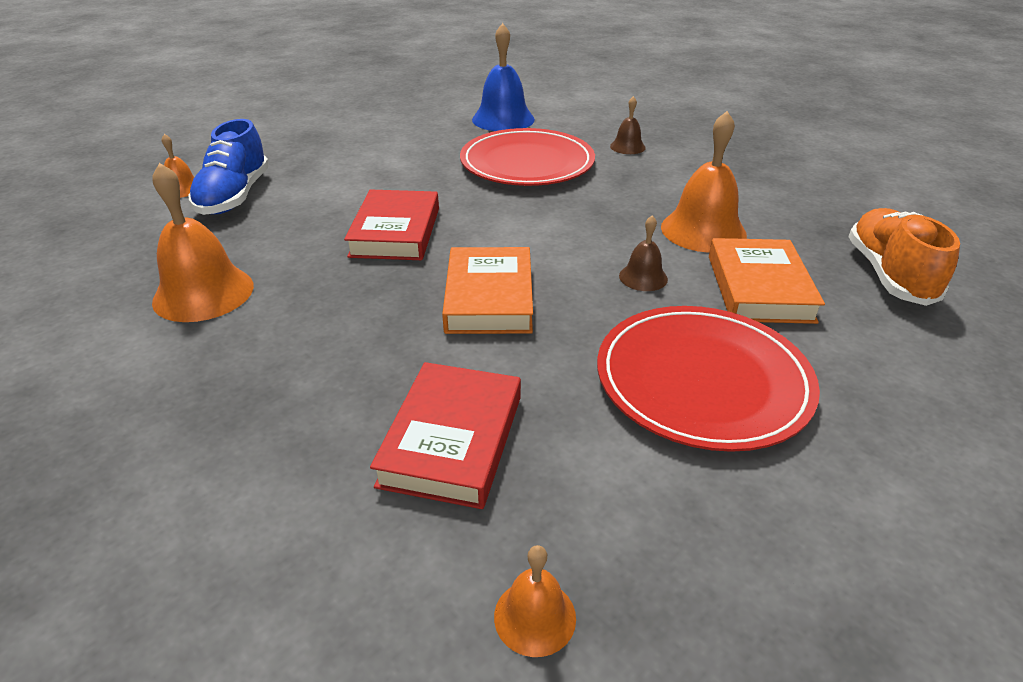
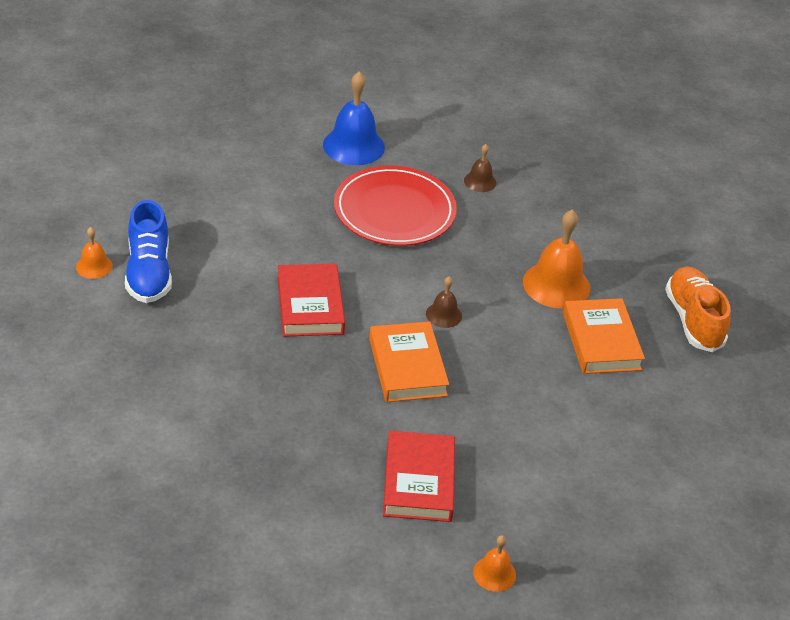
camera: 15 degrees left, 5 degrees up
(203, 293) = (188, 381): orange bell -> none
(643, 277) = (516, 338): brown bell -> brown bell (443, 315)
(702, 381) = (567, 424): red plate -> none

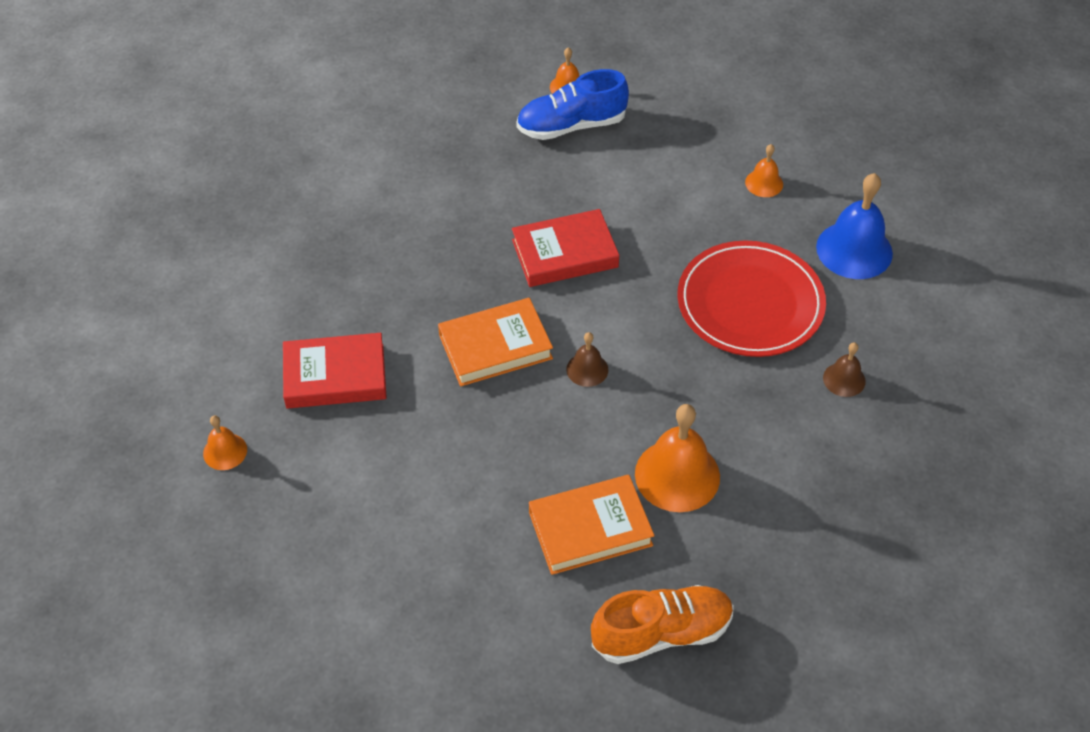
camera: 85 degrees right, 10 degrees up
(265, 174) = (764, 183): none -> orange bell

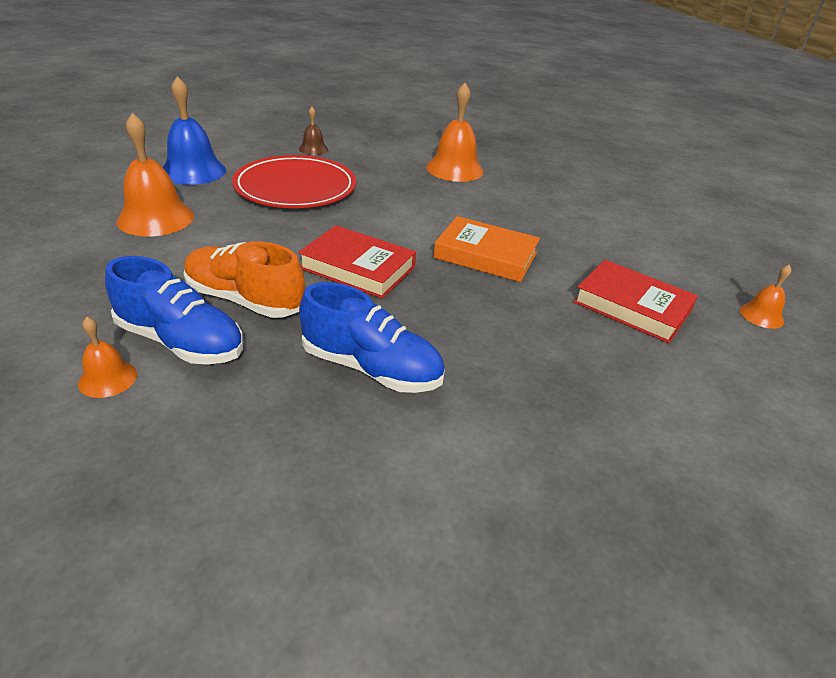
camera: 140 degrees left, 15 degrees down
(452, 187) = (371, 368): none -> blue shoe
(587, 369) = (440, 217): brown bell -> none
(590, 529) = (527, 178): orange book -> none
(661, 633) = (534, 148): orange shoe -> orange shoe (244, 300)
(764, 183) = (155, 218): orange bell -> orange bell, size x1.92

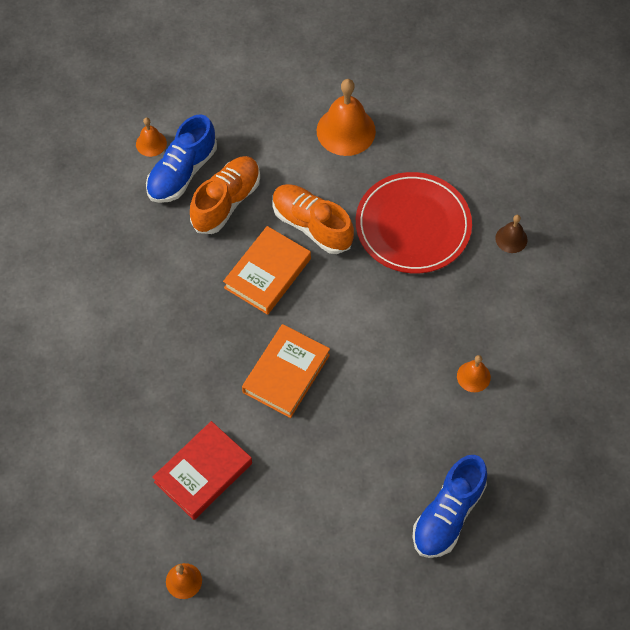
camera: 100 degrees right, 25 degrees up
(193, 171) = (441, 142): blue bell -> none
(290, 240) = (311, 225): none -> orange shoe
(357, 268) = (267, 273): red book -> orange book
(371, 368) = (146, 277): blue shoe -> blue shoe (448, 514)
(454, 169) = (473, 376): orange bell -> orange bell, size x0.52

